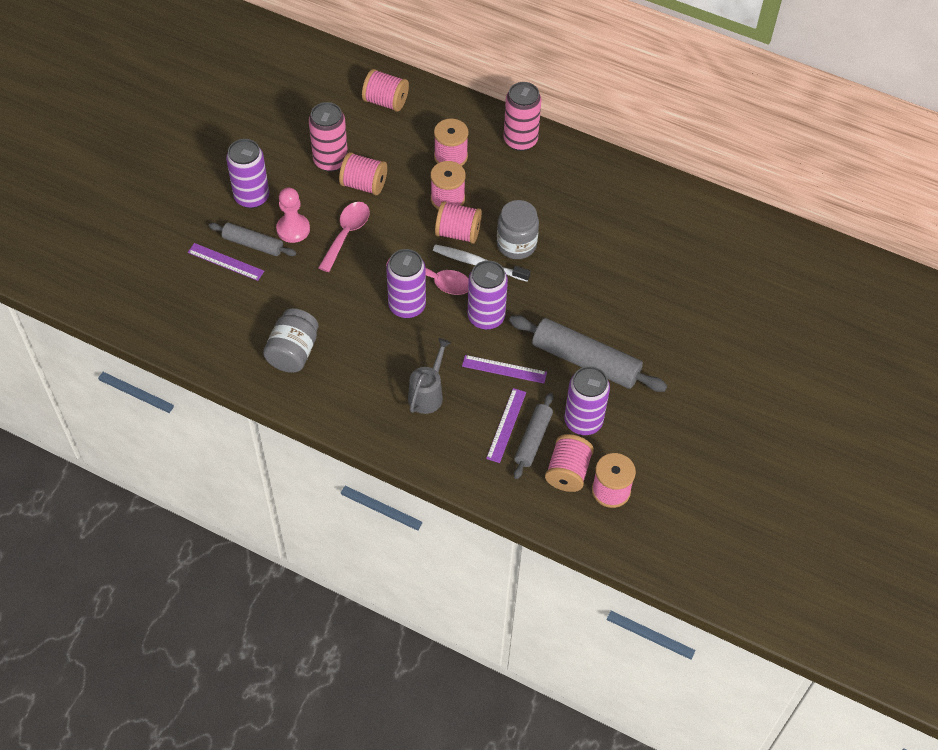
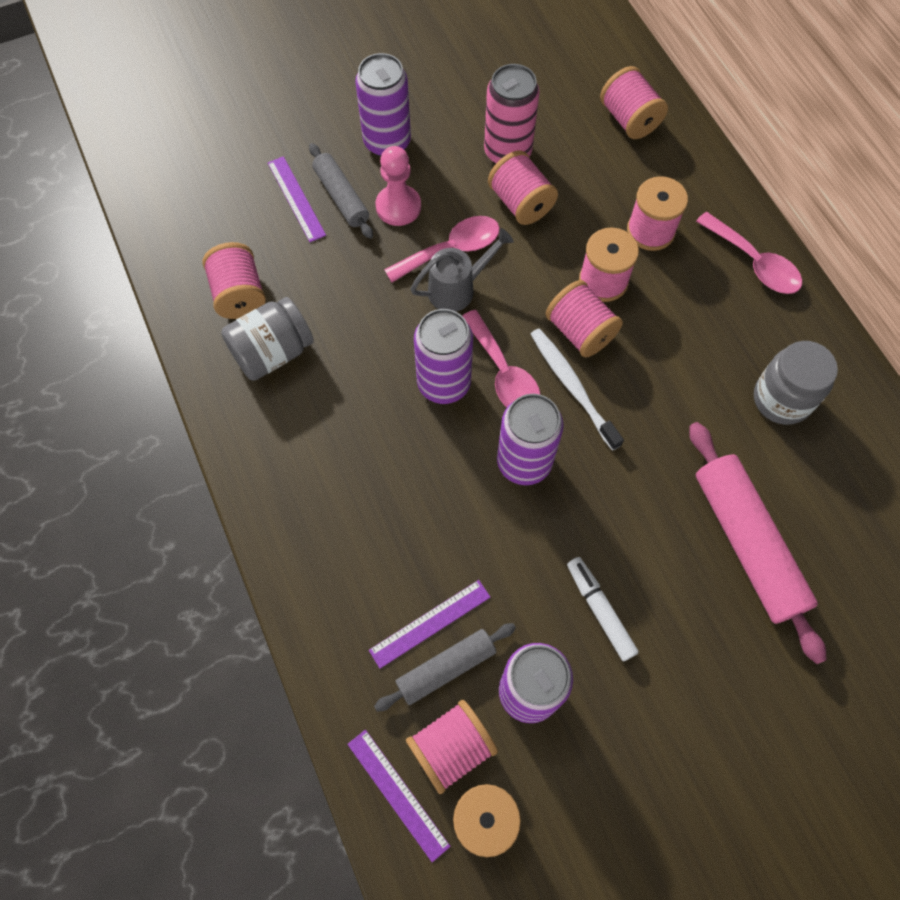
camera: 40 degrees right, 10 degrees up
(242, 334) = (239, 294): none -> pink spool
(428, 393) = (374, 512): grey watering can -> grey watering can (458, 289)
(504, 369) = (489, 546): purple ruler -> purple ruler (398, 794)
(516, 244) = (639, 393): grey jar -> grey jar (781, 399)
(520, 140) = (754, 262): pink can -> pink spoon
(585, 361) = (600, 610): grey rolling pin -> white marker
(631, 282) = (747, 543): none -> pink rolling pin

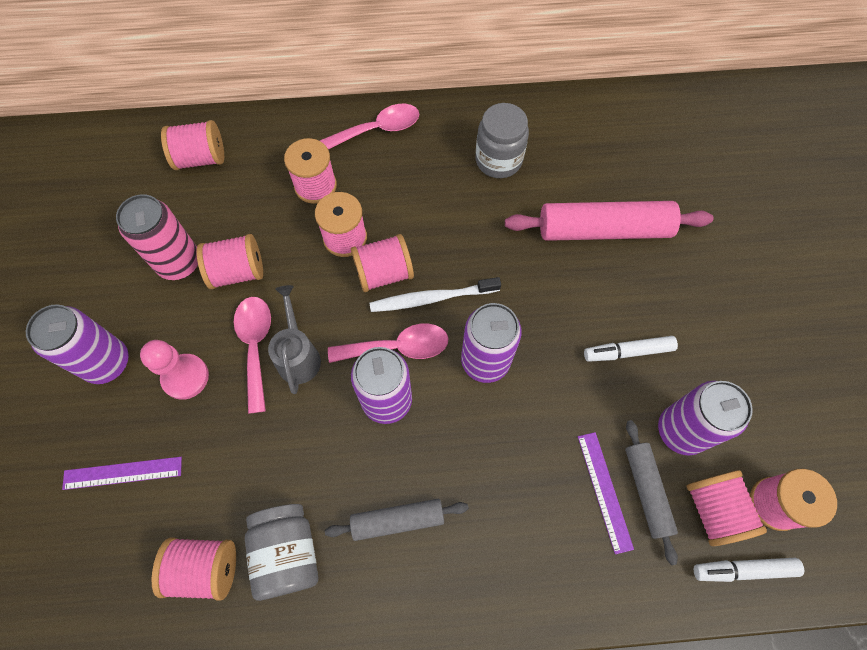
camera: 70 degrees left, 0 degrees up
(341, 197) = (145, 427): grey rolling pin -> grey rolling pin (397, 520)
(398, 794) = (743, 569): purple ruler -> white marker

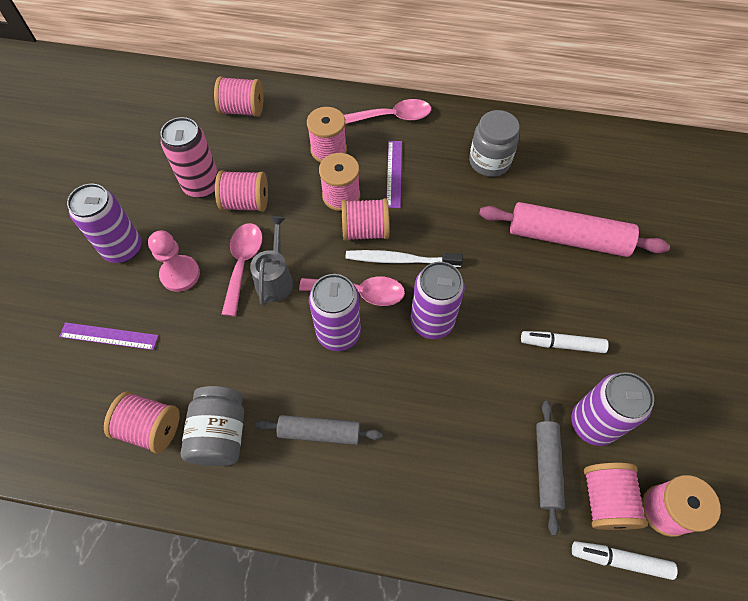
camera: 15 degrees right, 5 degrees down
(604, 491) = (508, 456): purple ruler -> purple ruler (394, 173)

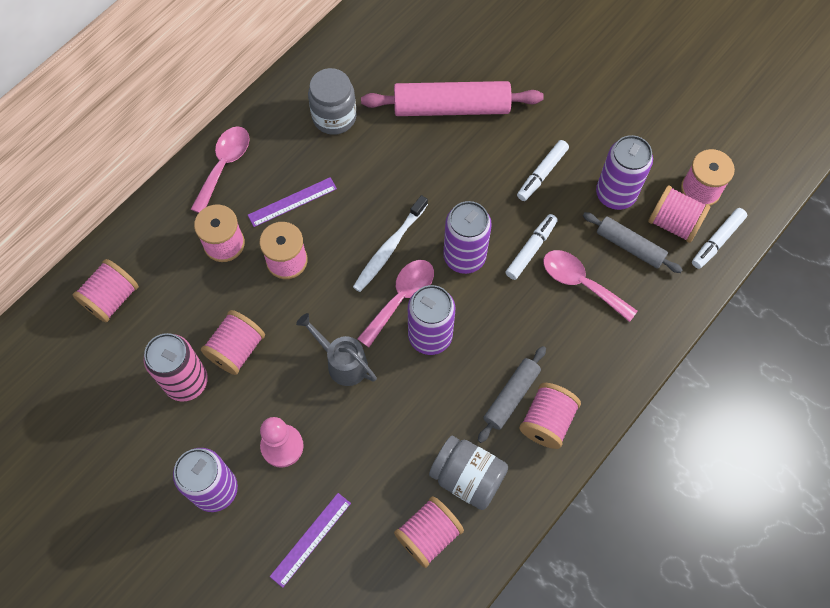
camera: 60 degrees left, 5 degrees up
(243, 264) = (307, 384): pink spoon -> pink spoon (581, 283)
(365, 231) = (340, 260): pink spool -> pink spool (547, 421)
(394, 173) = (292, 202): purple ruler -> purple ruler turned 60 degrees counterclockwise
(478, 374) = (531, 249): none -> white marker
(567, 238) = (451, 107): pink rolling pin -> pink rolling pin turned 45 degrees clockwise

